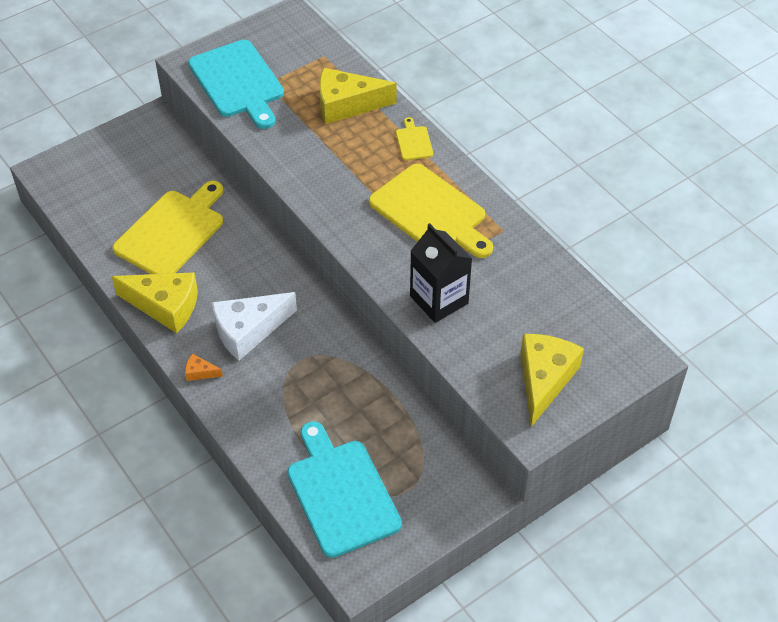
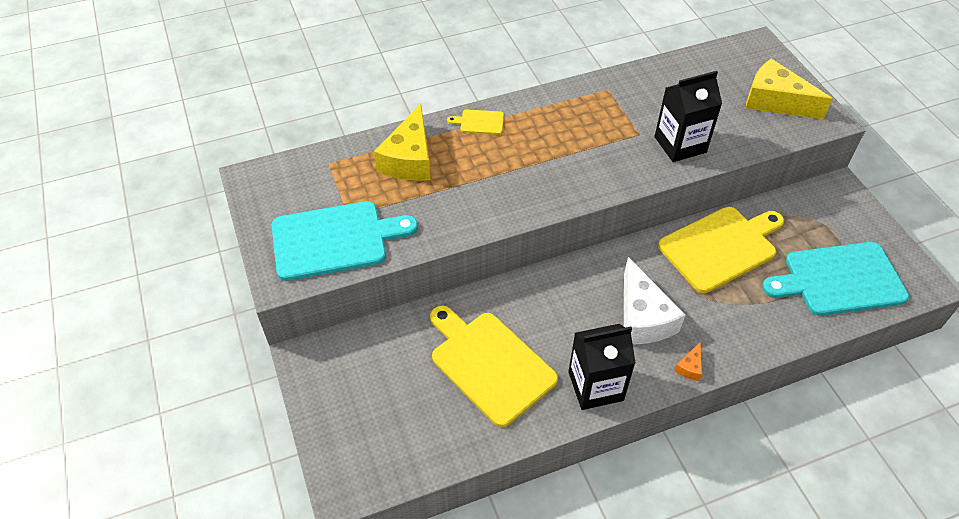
camera: 75 degrees left, 0 degrees up
(165, 306) = (595, 386): yellow cheese -> black carton
(431, 212) = (573, 128): yellow cutting board -> yellow cutting board (720, 247)

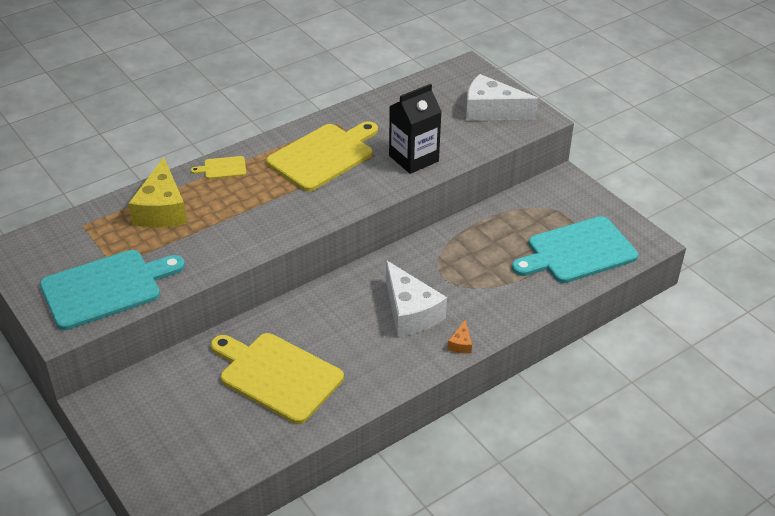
camera: 15 degrees left, 10 degrees down
(595, 386) = (379, 374): black carton -> none
(720, 247) = (469, 243): yellow cutting board -> yellow cutting board (323, 156)
(775, 101) = (491, 111): yellow cheese -> white cheese

